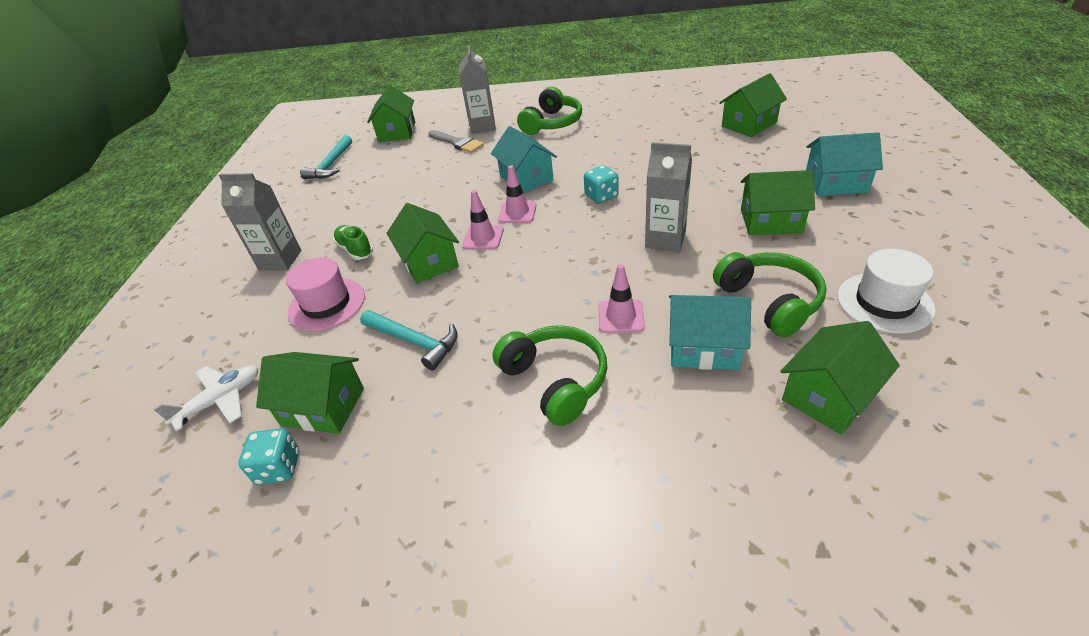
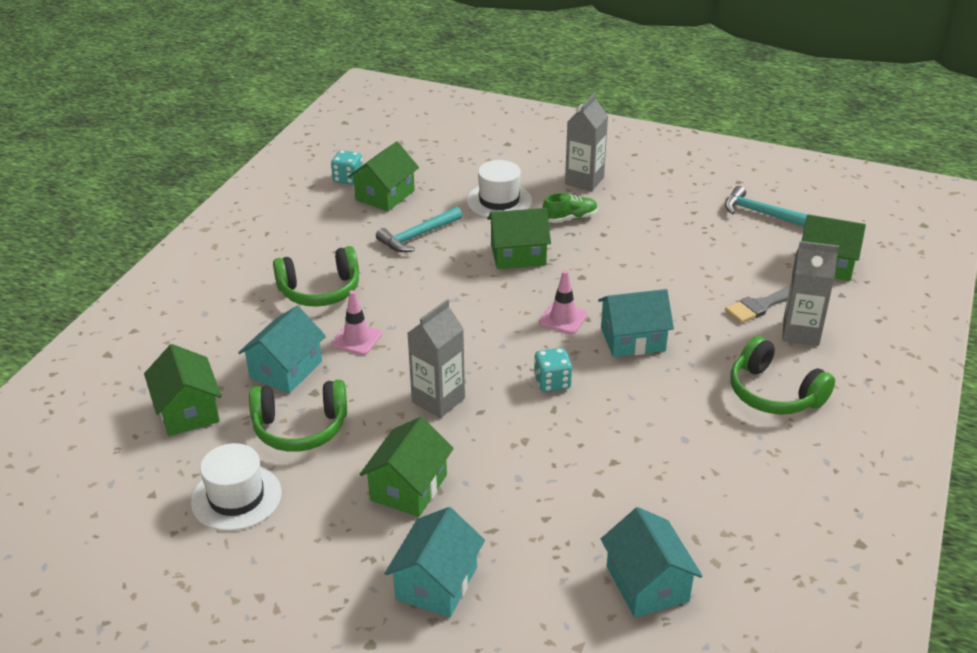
camera: 105 degrees right, 5 degrees down
(220, 400) = (427, 158): white plane -> none
(327, 304) = (499, 201): pink hat -> white hat
(483, 238) = (533, 290): pink traffic cone -> none
(749, 124) = (647, 584): green house -> turquoise house

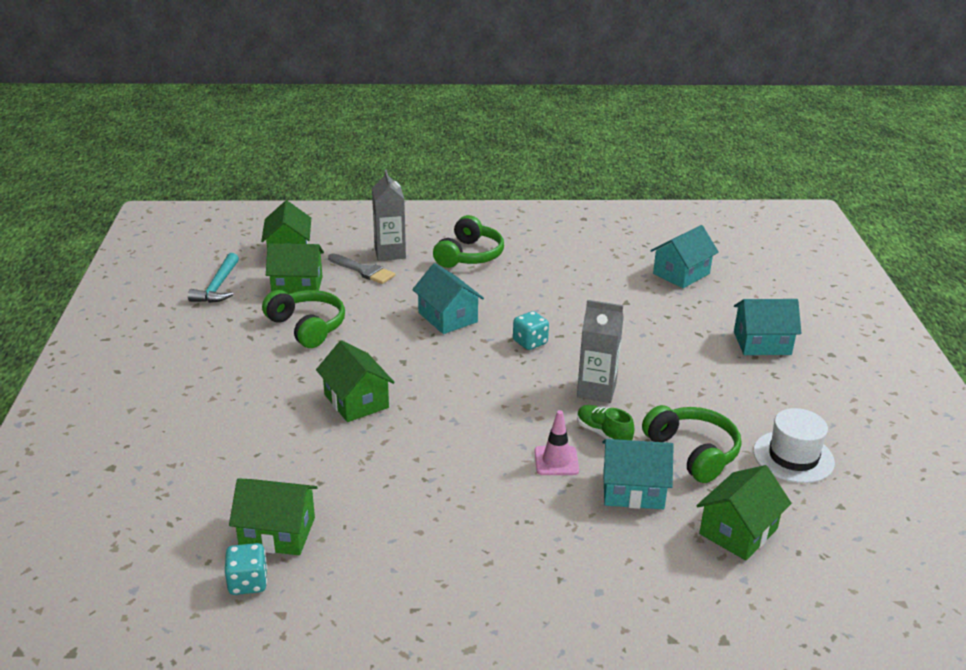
camera: 115 degrees left, 5 degrees down
(320, 290) = (499, 515): green headphones -> green headphones (307, 327)
(408, 487) = (698, 377): green house -> green house (297, 286)
(418, 236) = (356, 477): turquoise hammer -> none
(499, 201) = (255, 439): white hat -> none
(563, 318) = (443, 354): pink traffic cone -> none
(570, 218) = (272, 385): green shoe -> green shoe (603, 433)
(584, 181) = (189, 391): grey carton -> none

